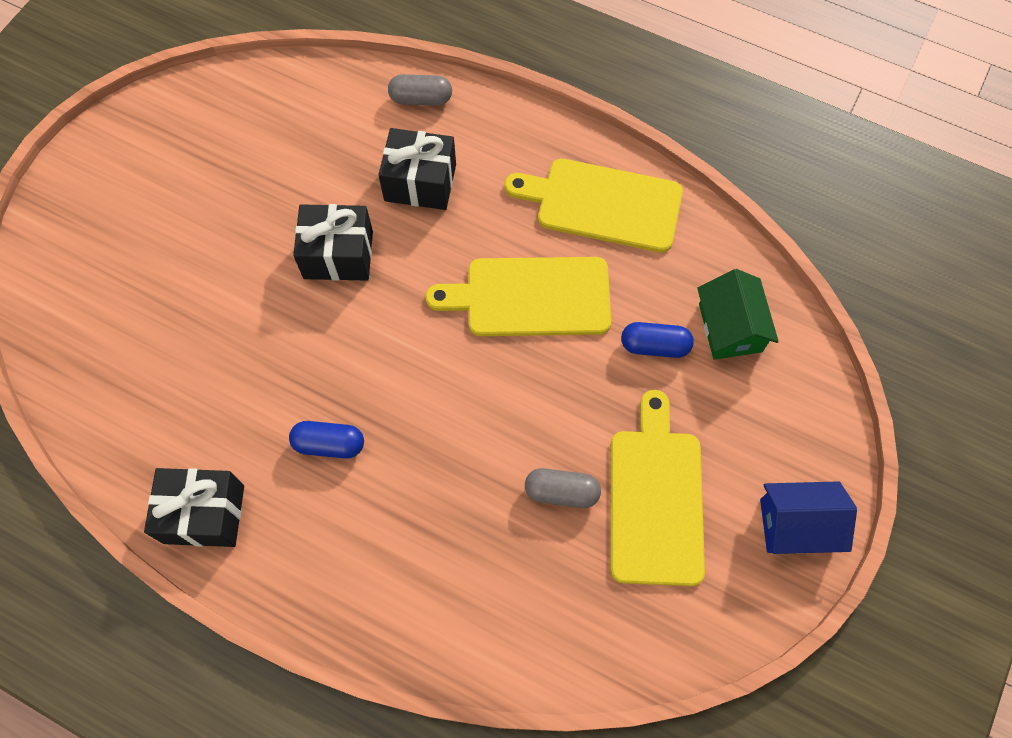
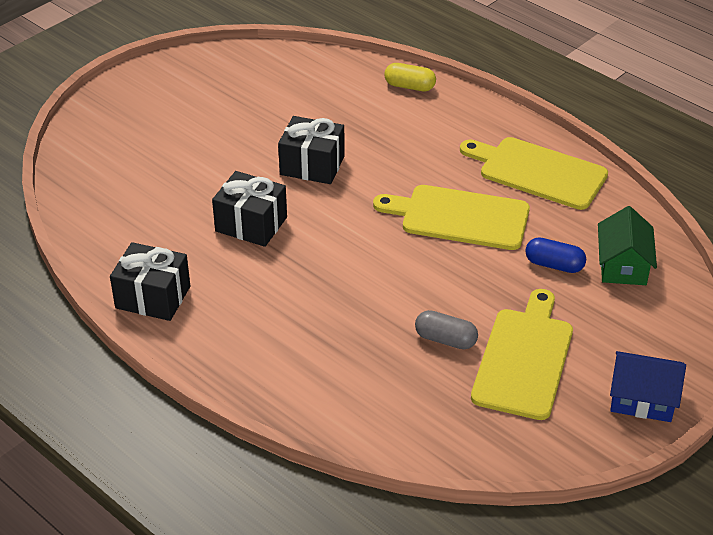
camera: 15 degrees right, 25 degrees down
(329, 444) = (266, 275): blue capsule -> none
(420, 182) = (392, 134): black gift -> black gift (251, 224)
(421, 99) = (409, 86): grey capsule -> yellow capsule

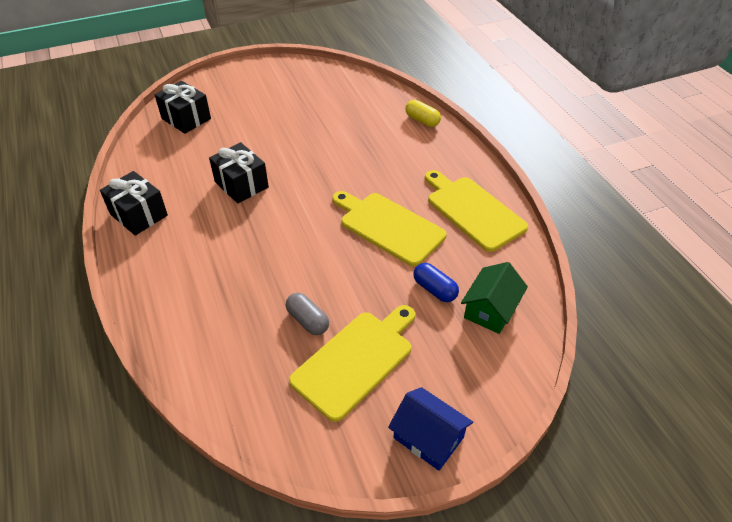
camera: 25 degrees right, 5 degrees up
(312, 165) = (313, 156): black gift -> black gift (186, 119)

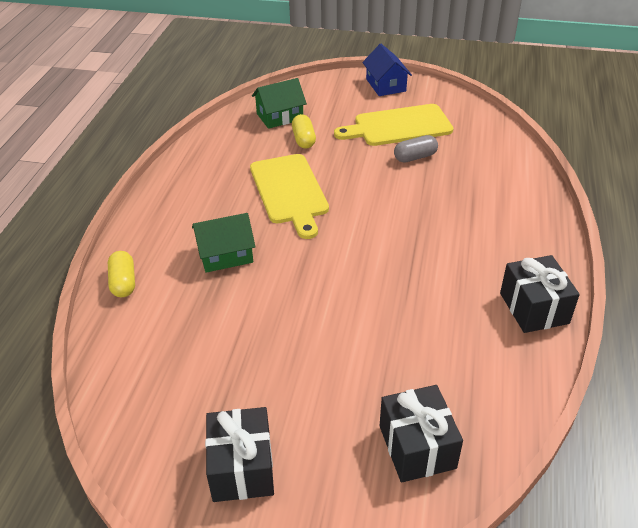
camera: 145 degrees left, 5 degrees down
(241, 184) = (398, 294): black gift -> black gift (242, 468)
(308, 320) = (415, 157): grey capsule -> grey capsule turned 75 degrees clockwise
(381, 160) = (225, 255): none -> green house
(434, 289) = (303, 139): blue capsule -> yellow capsule
(473, 211) = (205, 174): yellow cutting board -> none

